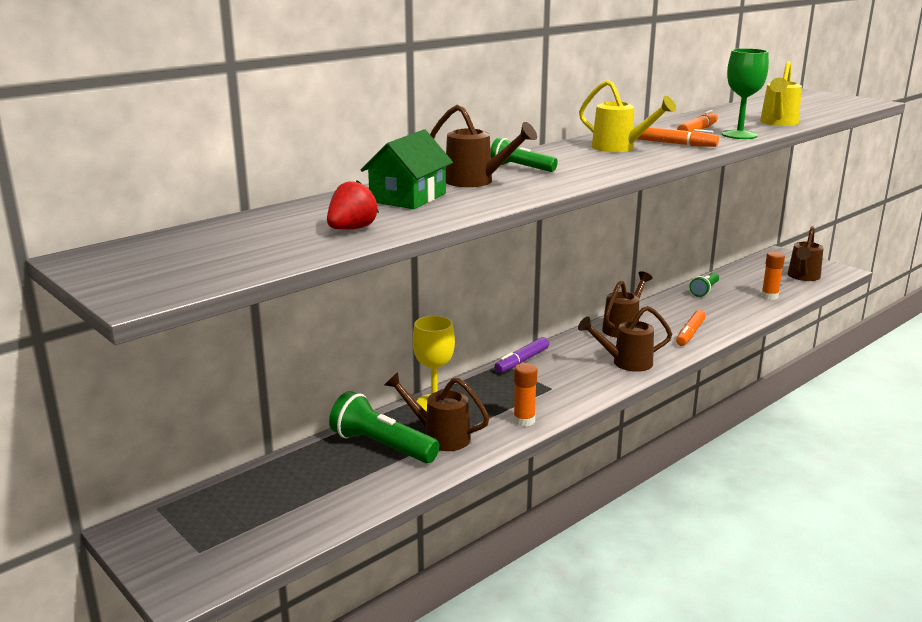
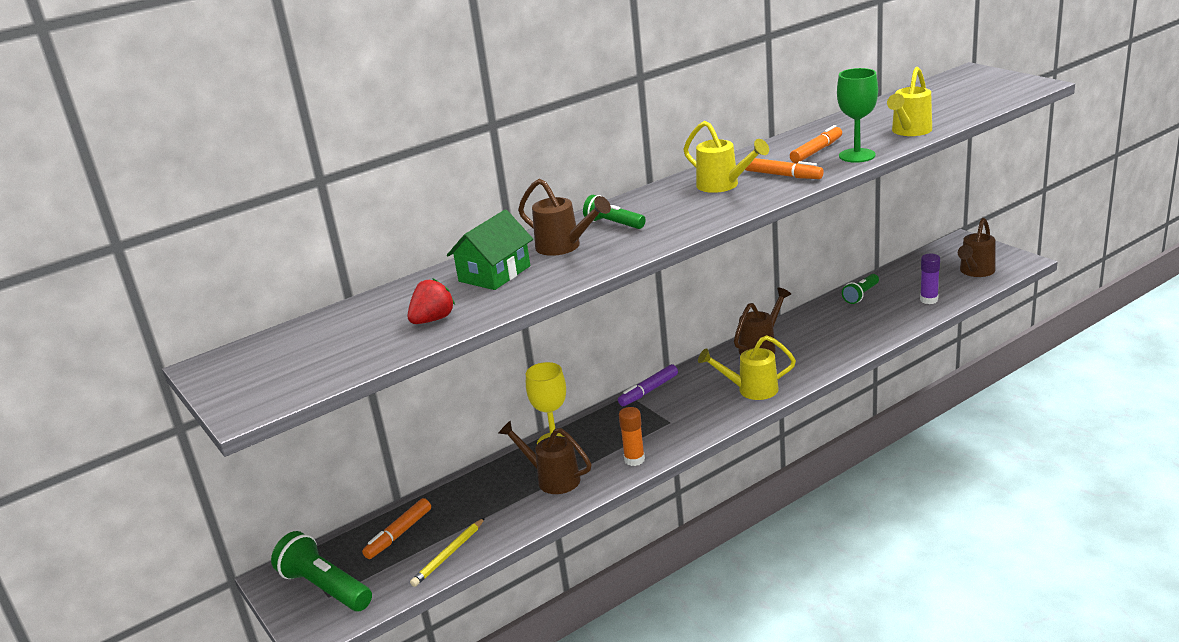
camera: 10 degrees right, 5 degrees up
(337, 509) = (448, 554): none -> yellow pencil
(381, 446) = (497, 490): green flashlight -> green flashlight (324, 588)
(625, 363) = (750, 390): brown watering can -> yellow watering can
(690, 333) = (828, 351): orange marker -> orange marker (399, 534)
(769, 296) = (929, 300): orange glue stick -> purple glue stick

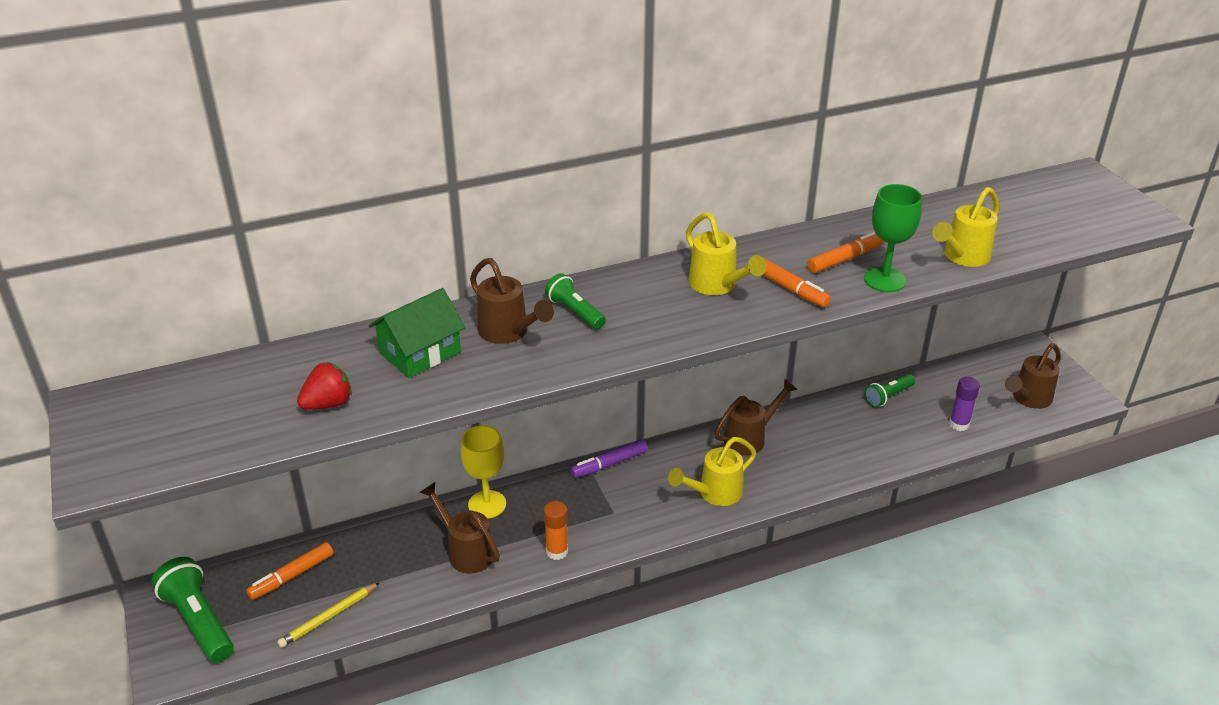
camera: 10 degrees right, 10 degrees up
(750, 390) = (714, 494): yellow watering can -> yellow watering can turned 45 degrees counterclockwise

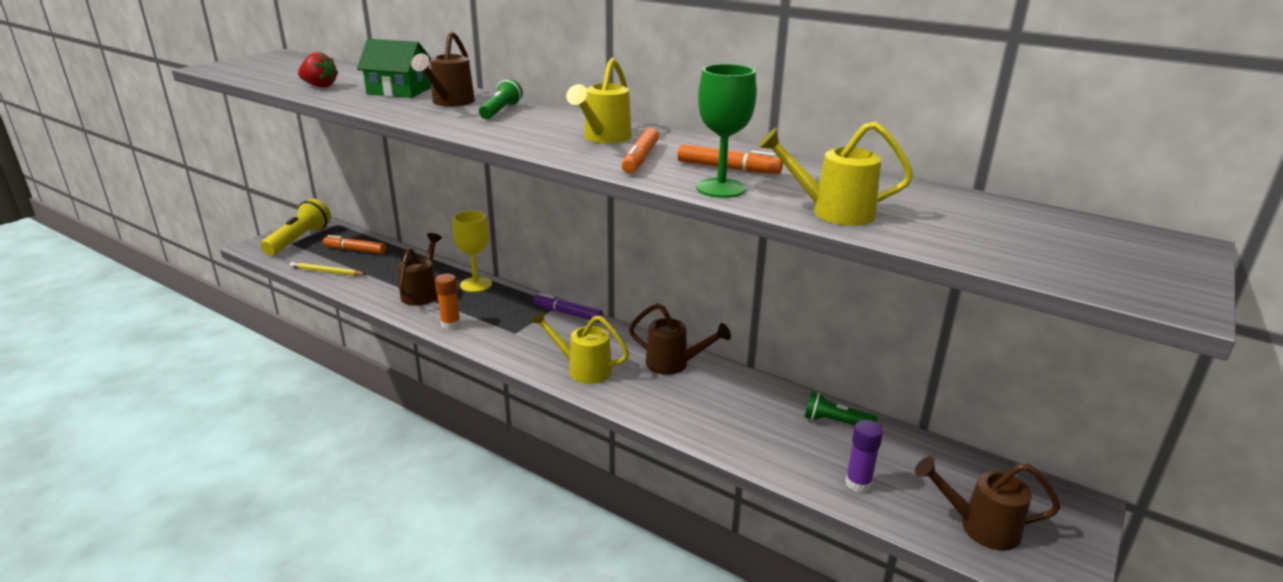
camera: 55 degrees right, 10 degrees down
(198, 621) = (299, 240): green flashlight -> yellow flashlight

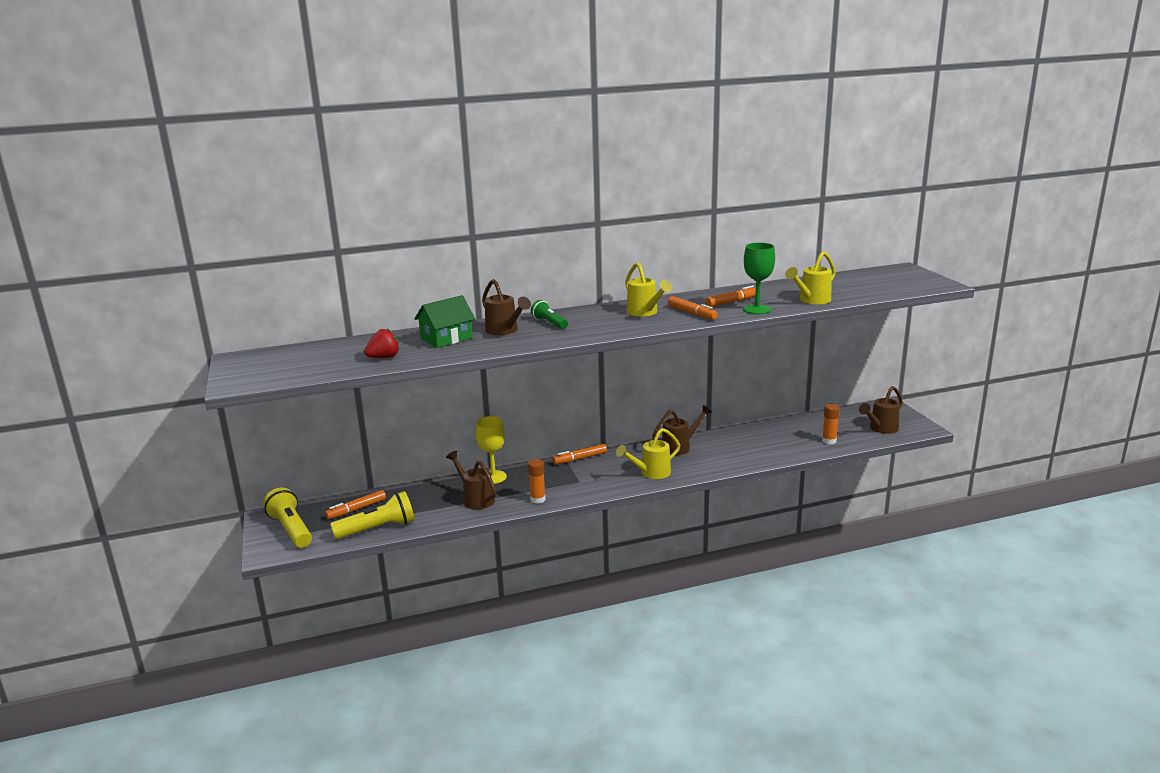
camera: 50 degrees left, 5 degrees down
(326, 272) = (378, 529): yellow pencil -> yellow flashlight
(567, 313) = (580, 458): purple marker -> orange marker
(835, 422) = (780, 427): green flashlight -> none
(858, 483) = (829, 441): purple glue stick -> orange glue stick

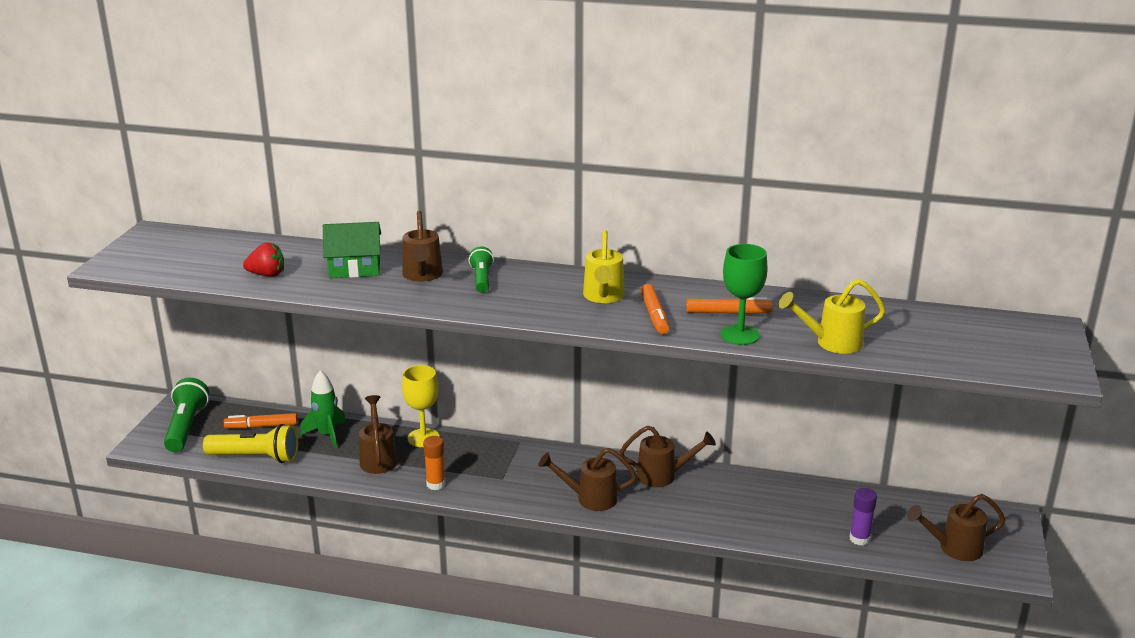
camera: 30 degrees right, 5 degrees up
(291, 529) = (186, 427): yellow flashlight -> green flashlight
(417, 498) = (327, 435): none -> green rocket
(580, 458) = (535, 449): orange marker -> none
(650, 473) = (589, 498): yellow watering can -> brown watering can
(829, 441) = (859, 539): orange glue stick -> purple glue stick

